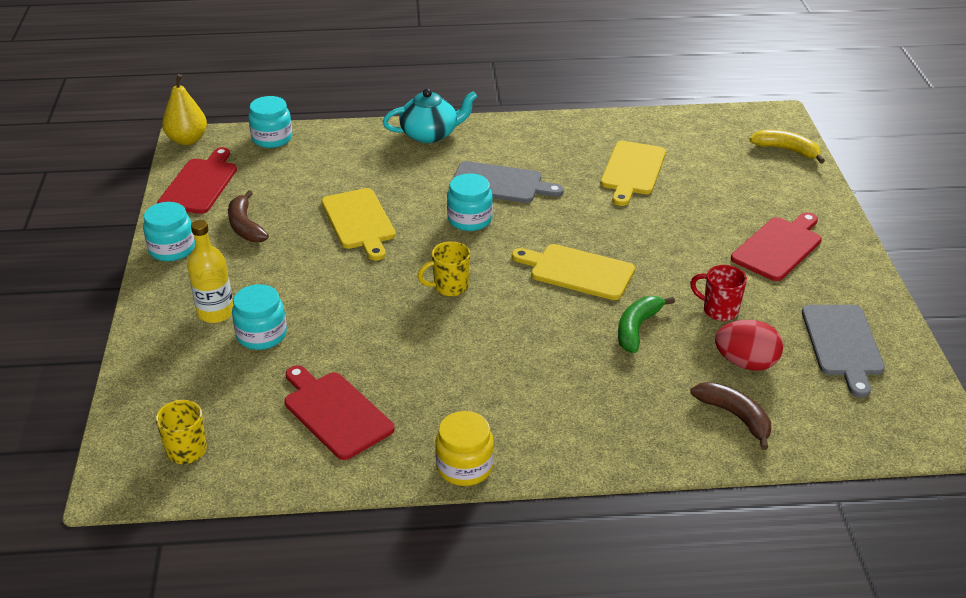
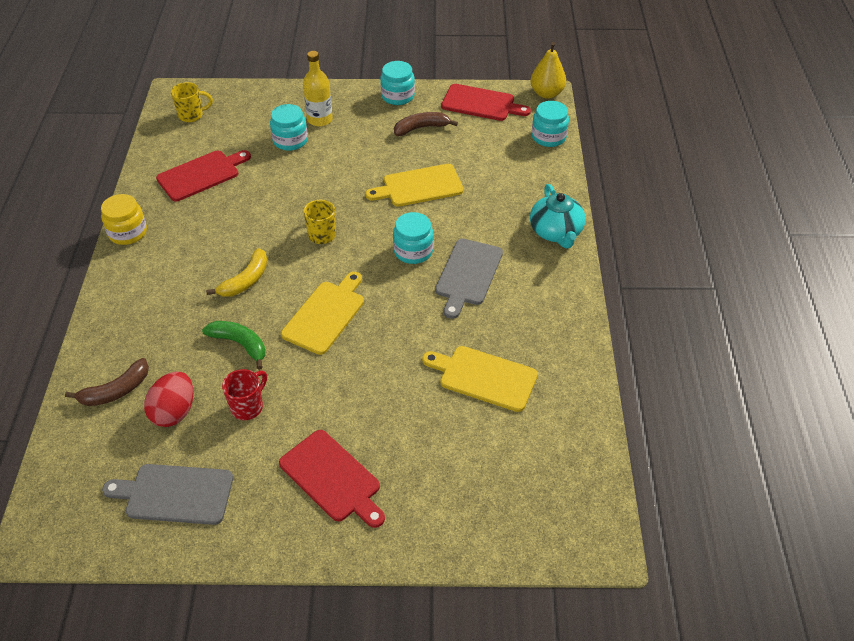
camera: 95 degrees right, 10 degrees up
(787, 150) = (520, 535): yellow banana -> yellow banana (246, 280)

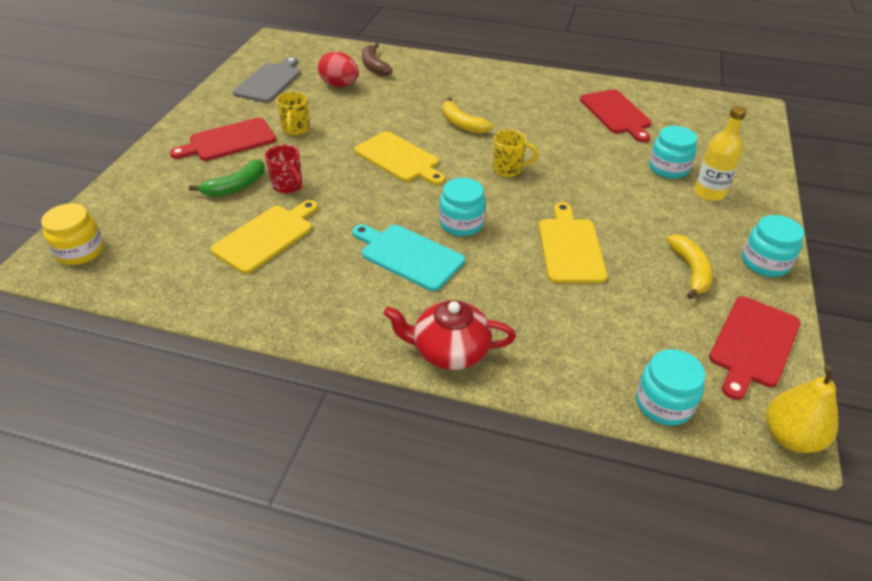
camera: 105 degrees right, 5 degrees down
(128, 233) = (543, 77): yellow jar -> yellow jar (80, 251)
(192, 115) = (715, 115): yellow mug -> yellow mug (296, 130)
(240, 344) = (389, 115): green banana -> green banana (236, 186)
(248, 407) = (323, 113): red mug -> red mug (288, 186)
(421, 128) = (690, 271): brown banana -> yellow banana
(468, 275) = (408, 255): grey cutting board -> turquoise cutting board
(556, 232) = (449, 350): turquoise teapot -> red teapot

